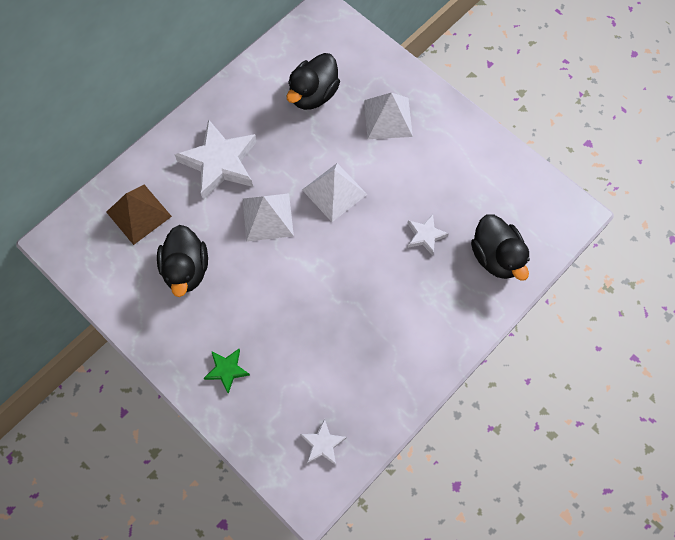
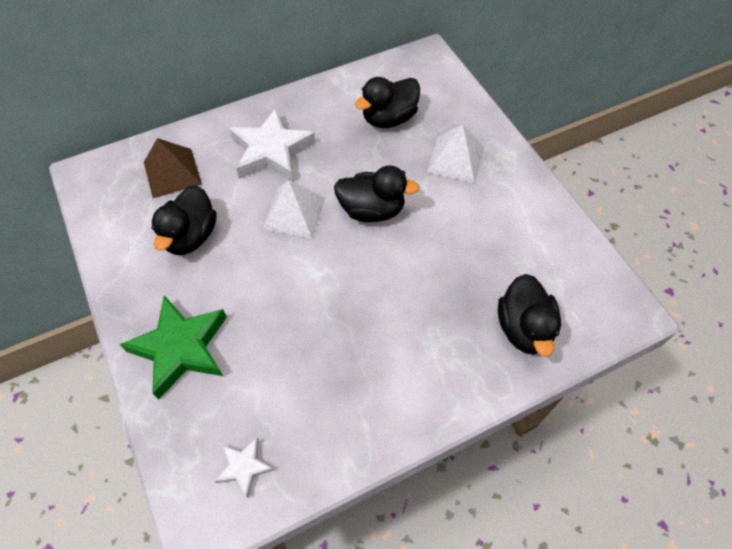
camera: 20 degrees right, 10 degrees down
(227, 370) = (181, 348): green star -> green star, size x2.00
(334, 192) = (372, 210): white pyramid -> black duck
(425, 235) = (451, 281): white star -> none

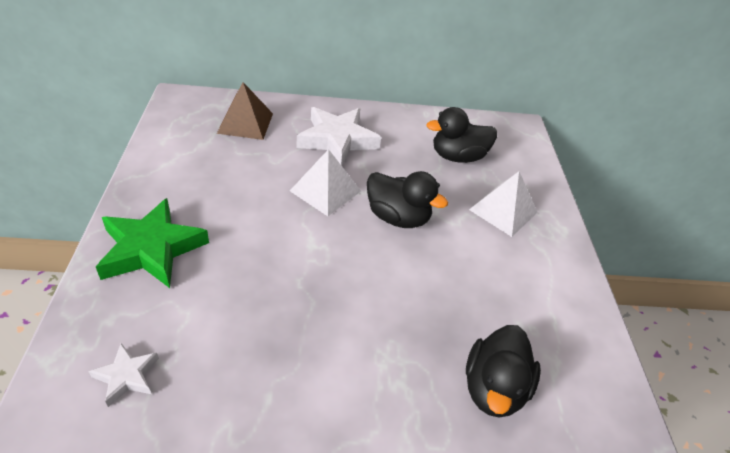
camera: 20 degrees right, 15 degrees down
(191, 236) = (226, 171): black duck -> none

